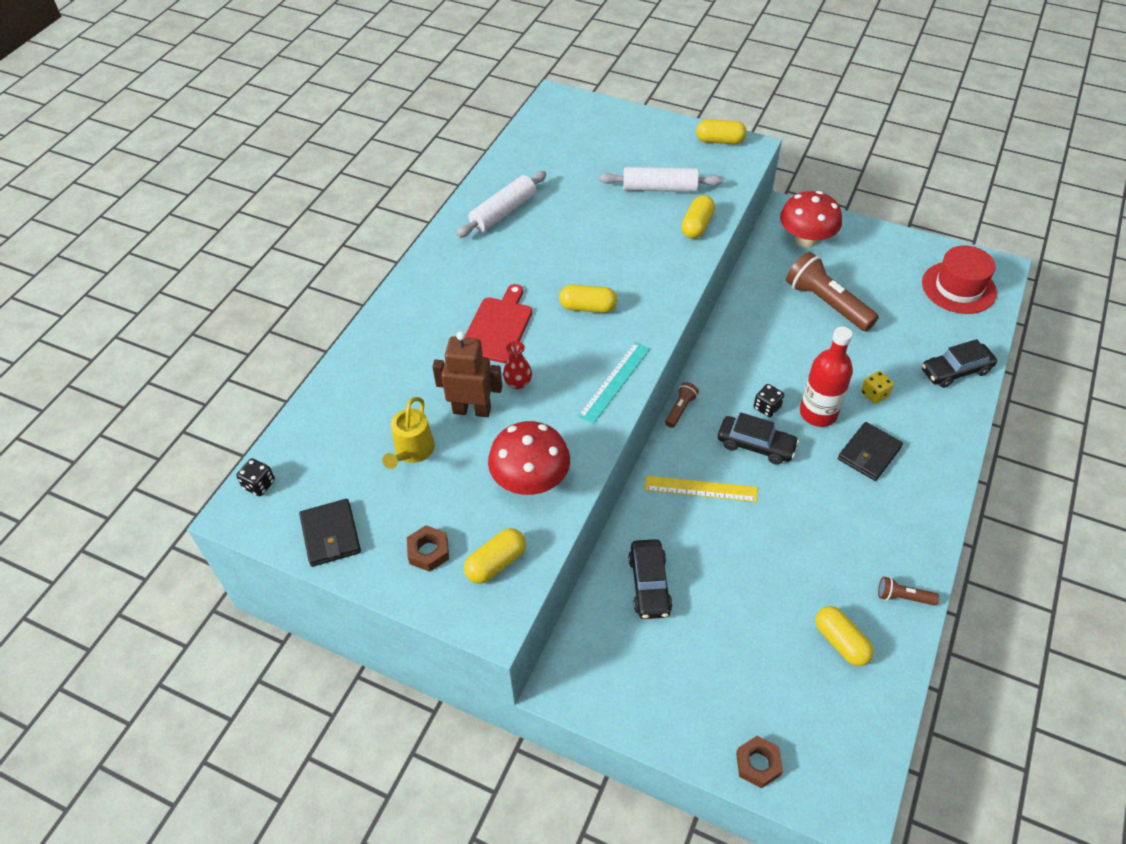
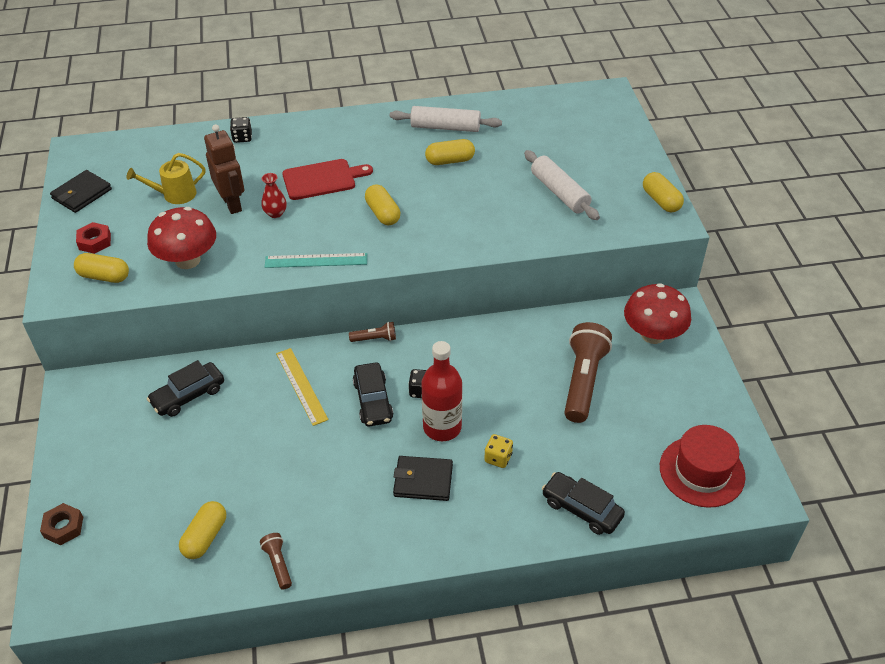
camera: 55 degrees right, 5 degrees down
(259, 484) = (102, 146): black dice -> black dice (242, 138)
(428, 551) = (95, 241): brown nut -> red nut
(697, 226) = (535, 232): yellow capsule -> yellow capsule (450, 161)

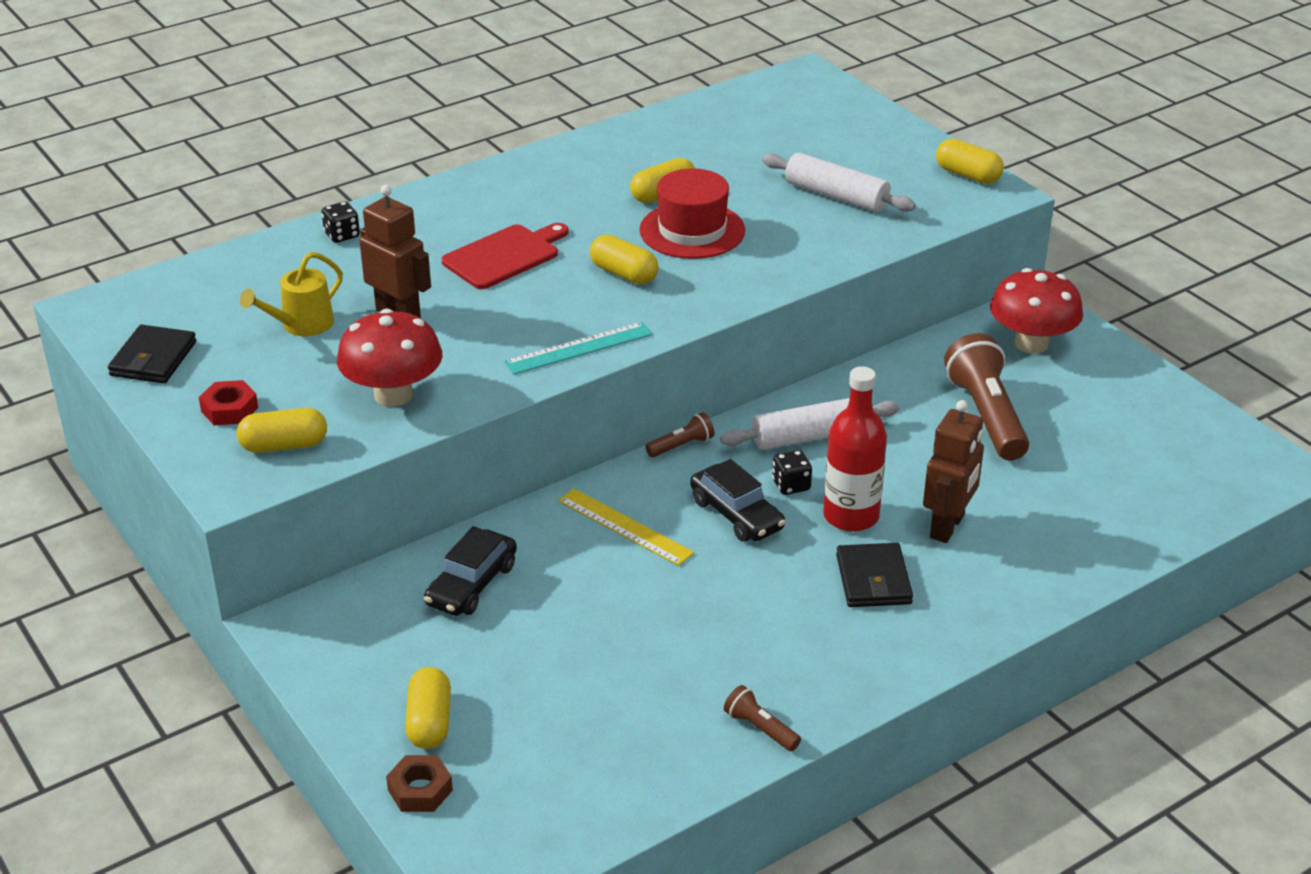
camera: 25 degrees left, 10 degrees down
(205, 537) = (635, 733): yellow capsule -> yellow capsule (429, 722)
(275, 213) = (472, 310): red vase -> none
(423, 480) = (873, 579): black wallet -> black wallet turned 75 degrees counterclockwise
(445, 127) = (624, 159): white rolling pin -> white rolling pin (809, 437)
(498, 458) = (947, 527): yellow dice -> brown robot
(581, 509) = (1089, 547): black car -> none
(702, 471) = (1196, 466): red hat -> red hat (692, 230)

